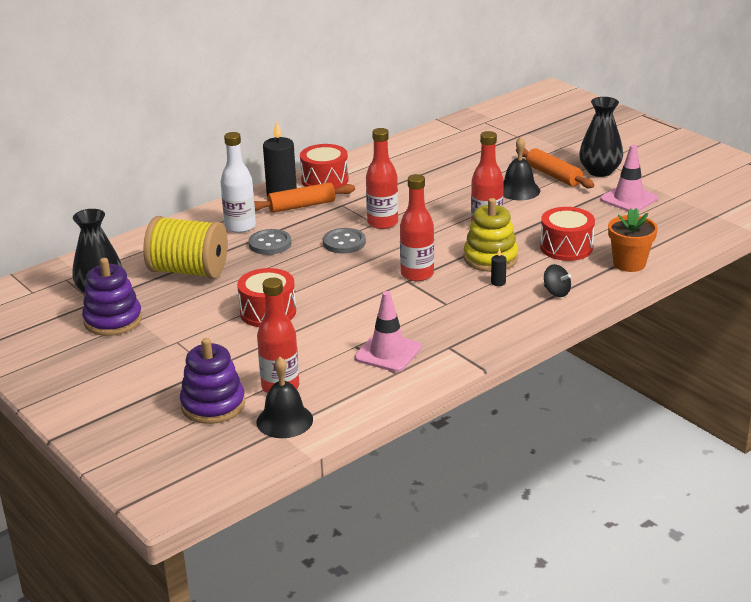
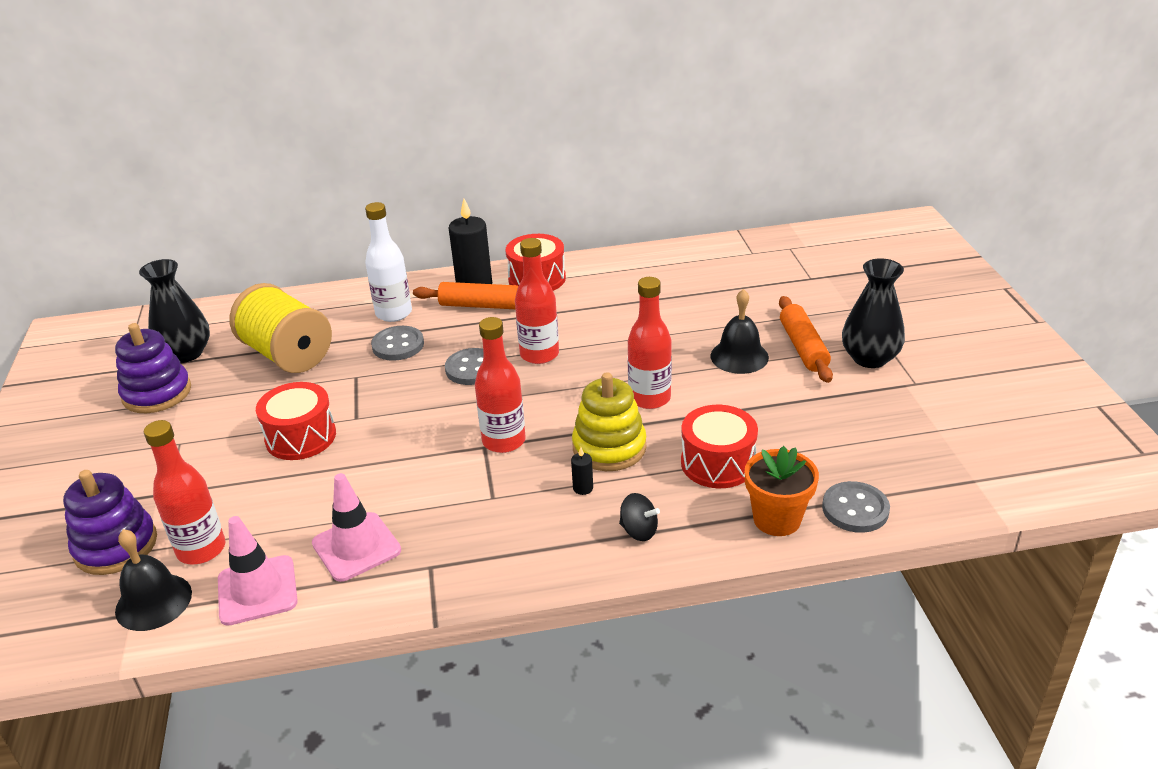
camera: 30 degrees right, 5 degrees up
(556, 292) = (639, 531): black spinning top -> black spinning top turned 45 degrees counterclockwise
(628, 199) = (870, 413): pink traffic cone -> pink traffic cone (257, 590)
(667, 246) = (855, 509): none -> grey button

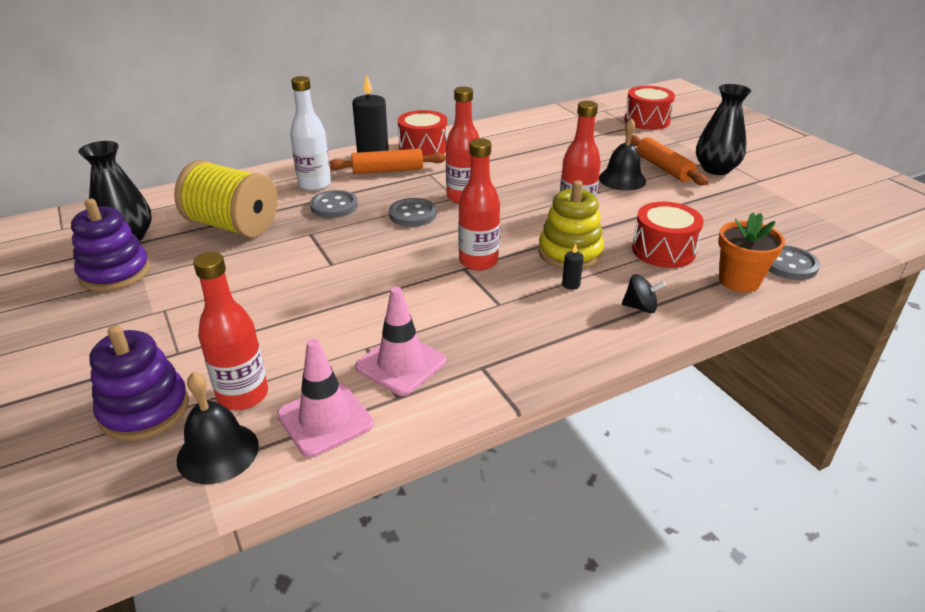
camera: 20 degrees left, 0 degrees up
(301, 437) = (287, 286): red drum -> red drum (647, 120)

